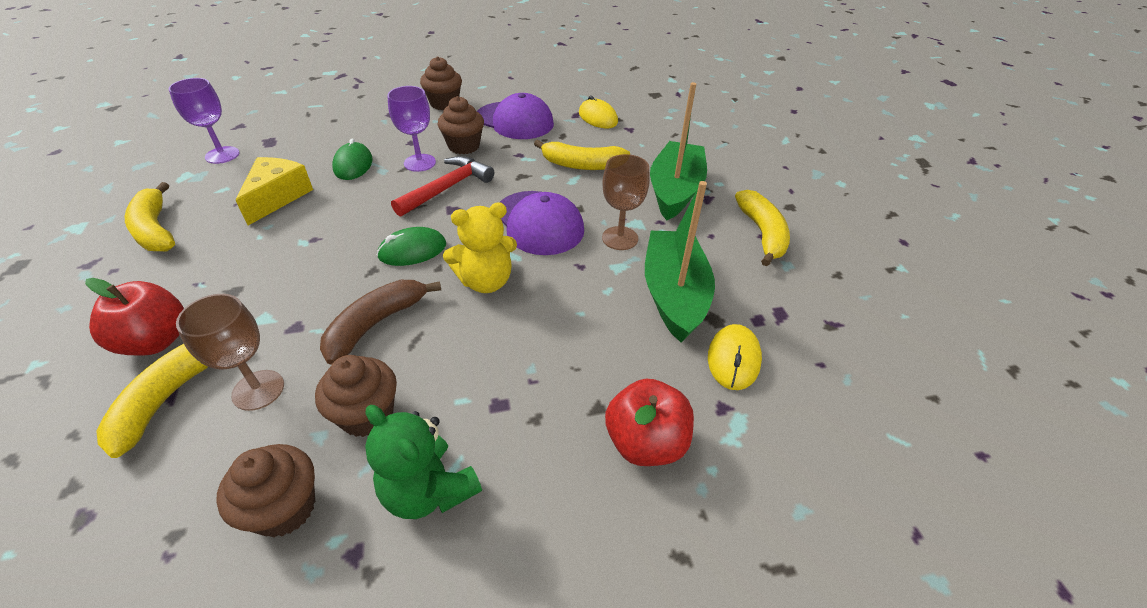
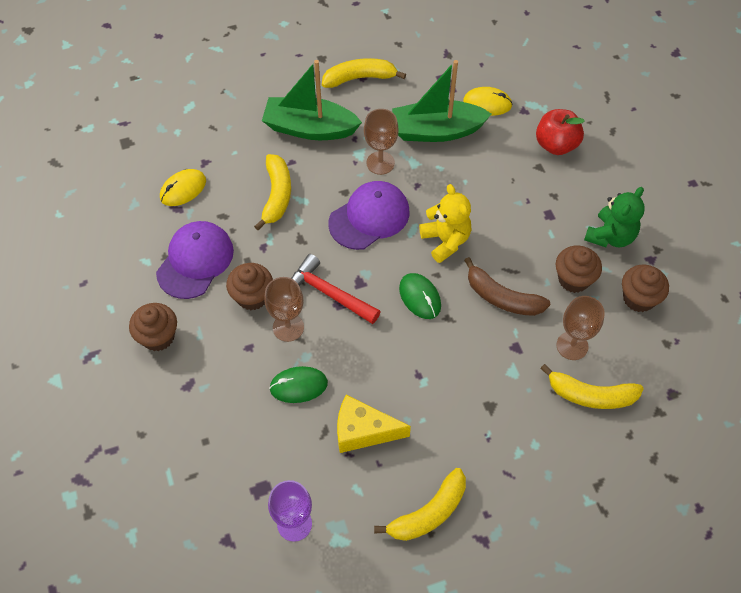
camera: 95 degrees left, 15 degrees up
(156, 341) = (549, 431): red apple -> none
(420, 163) = (288, 327): purple goblet -> brown goblet

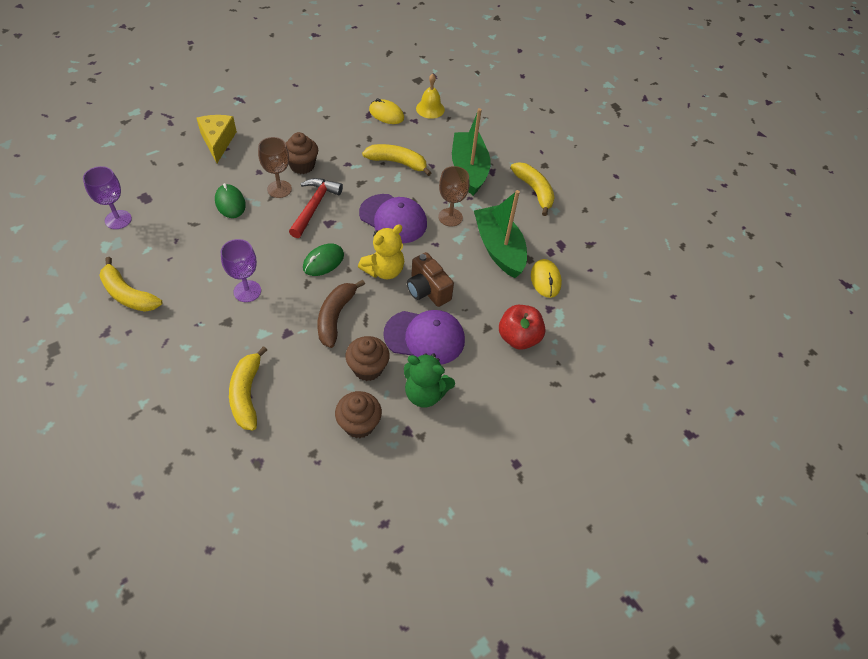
camera: 70 degrees right, 5 degrees down
(158, 337) = (259, 126): brown cupcake -> none
(188, 141) = (430, 109): none -> yellow bell
(195, 261) = (325, 132): purple cap -> purple cap (424, 337)
(276, 195) = (397, 163): yellow banana -> yellow banana turned 150 degrees counterclockwise
(363, 431) = (196, 245): yellow cheese -> yellow cheese (218, 141)
(449, 381) = (247, 291): none -> purple goblet
(481, 207) = (427, 290): none -> brown camera
(572, 346) = (296, 374): brown goblet -> none

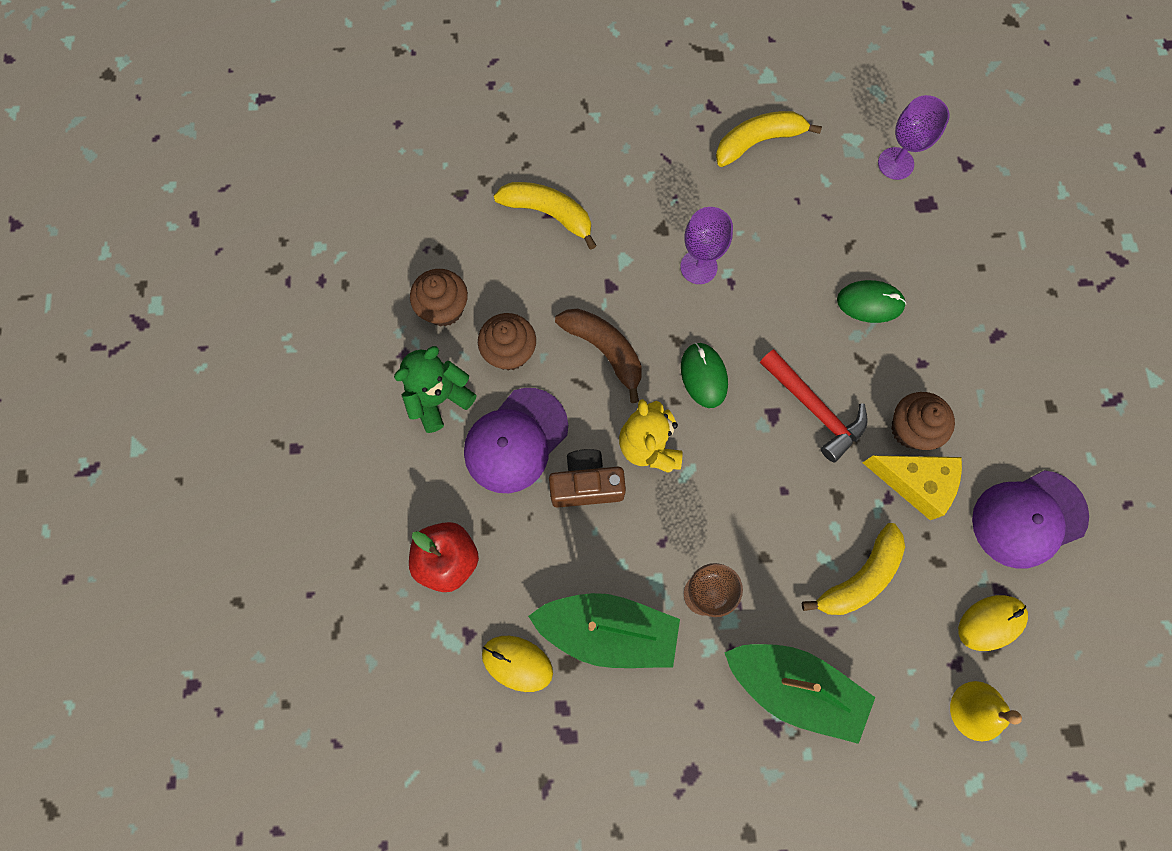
camera: 125 degrees right, 20 degrees up
(218, 141) = (1014, 332): yellow cheese -> yellow cheese (915, 483)
(279, 189) = (871, 377): brown goblet -> none
(393, 219) = (739, 507): purple cap -> purple cap (1028, 518)
(534, 191) = (697, 771): yellow banana -> none

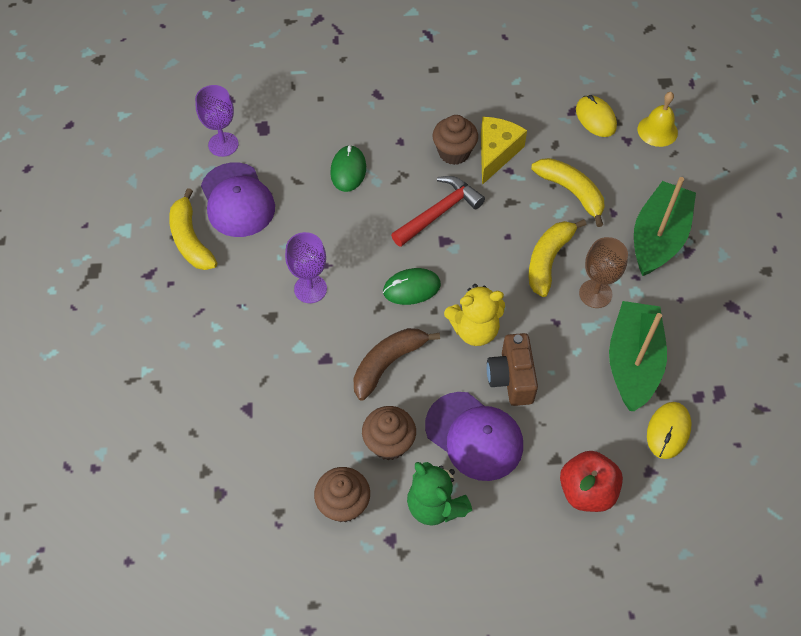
camera: 90 degrees left, 15 degrees down
(548, 214) = (248, 411): yellow banana -> yellow banana (548, 260)
(1028, 518) = (519, 90): purple cap -> purple cap (237, 200)

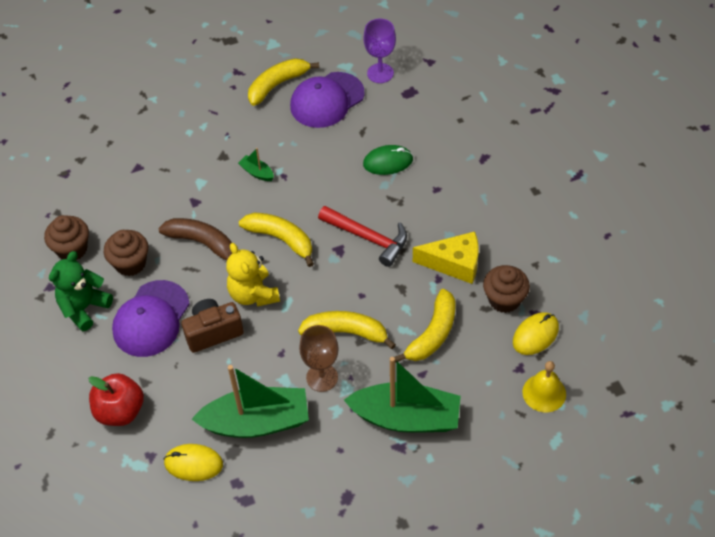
camera: 75 degrees right, 5 degrees down
(310, 289) = (257, 172): purple goblet -> green boat
(411, 288) = (281, 239): green mouse -> yellow banana
(454, 152) = (441, 231): brown cupcake -> brown cupcake (504, 299)

